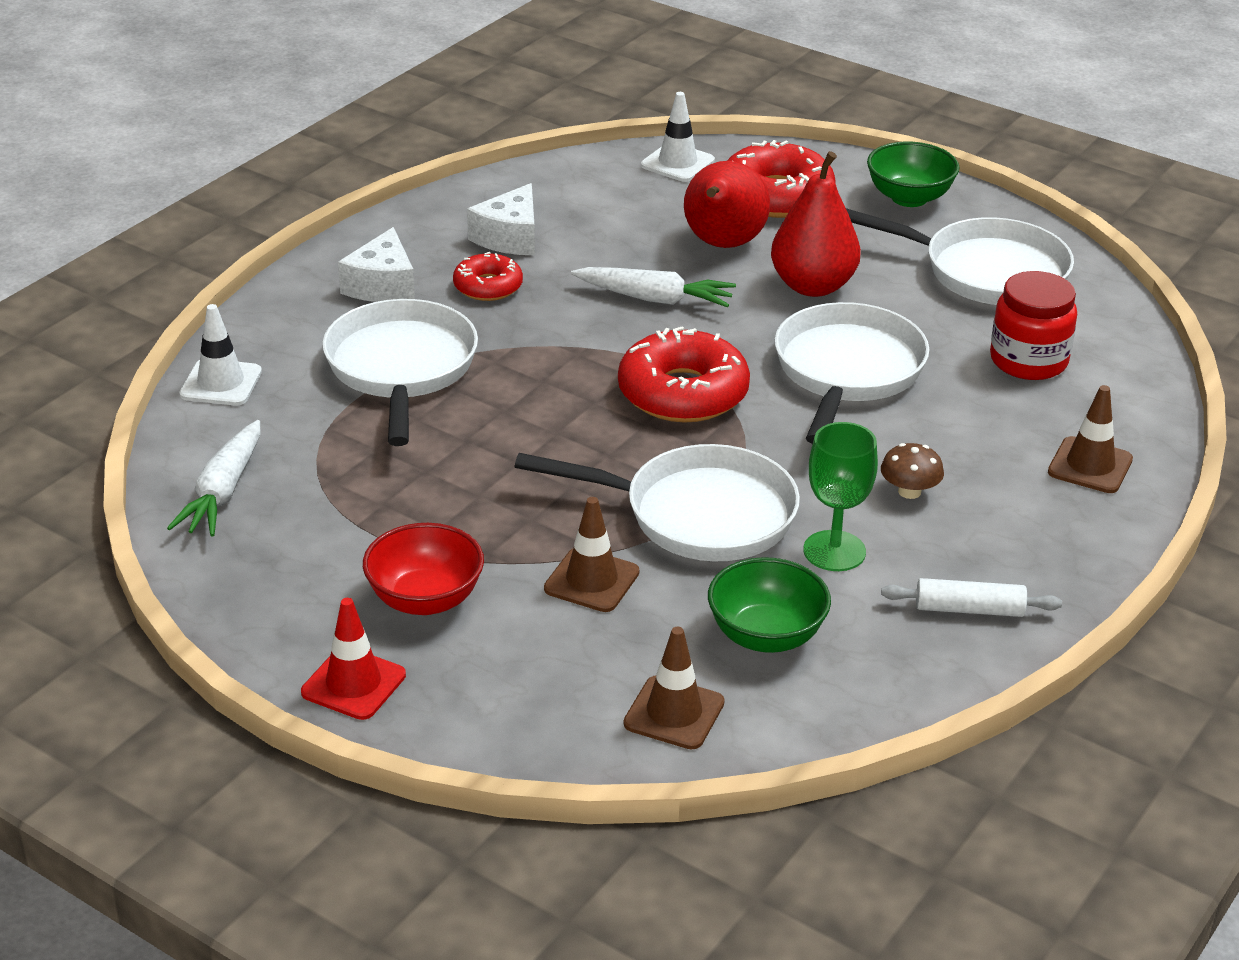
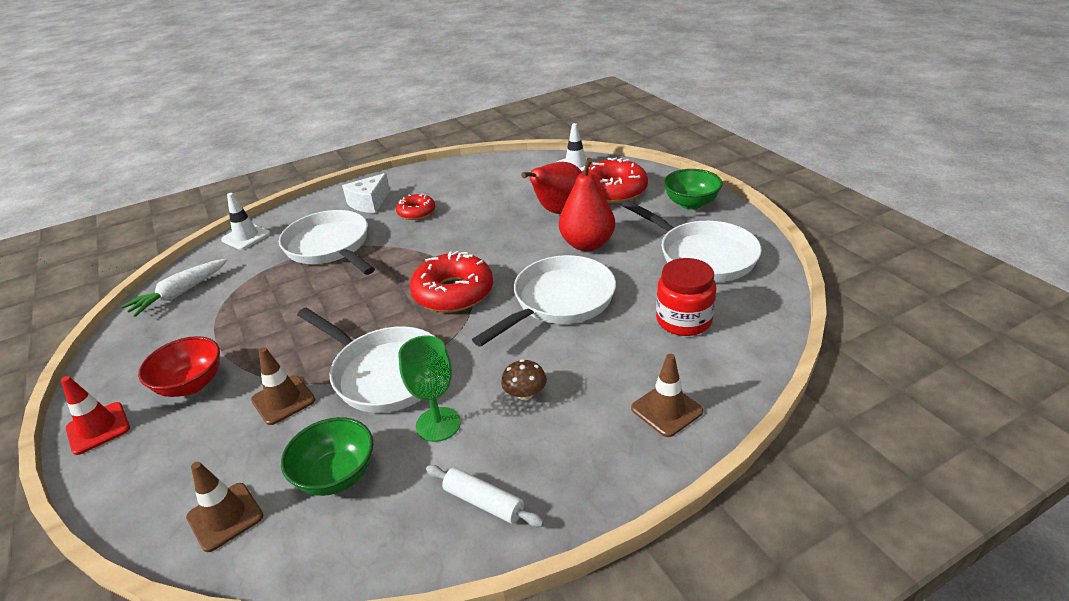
camera: 30 degrees right, 0 degrees up
(401, 369) = (330, 247): white pan -> white pan turned 60 degrees counterclockwise
(510, 237) = (453, 189): white cheese -> none
(655, 299) = (493, 235): white carrot -> none

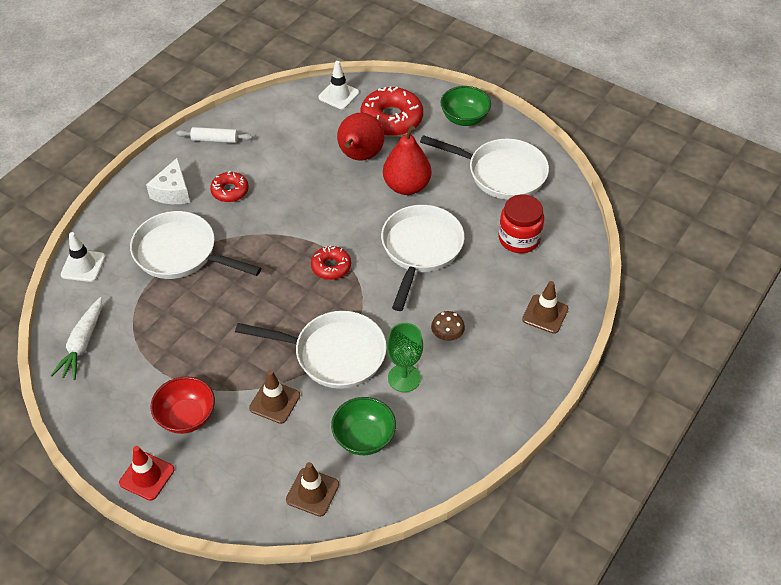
camera: 30 degrees left, 15 degrees up
(453, 292) = (331, 267): red donut -> red donut, size x0.57
(484, 502) = (472, 417): white rolling pin -> white rolling pin (215, 140)

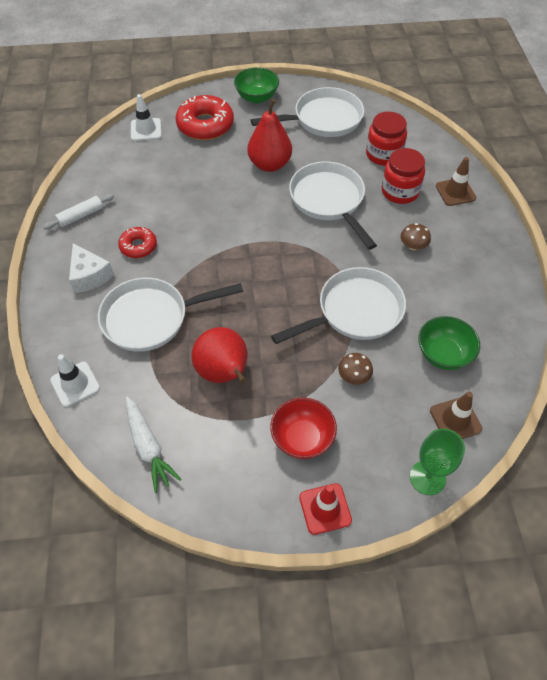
camera: 40 degrees left, 5 degrees up
(274, 402) = (354, 376): brown traffic cone -> brown mushroom
(331, 267) = (281, 252): red donut -> none
(360, 156) = (212, 163): red pear -> red pear (224, 373)
(404, 378) = (420, 294): green goblet -> green goblet (427, 477)
(493, 281) = (400, 191): none -> red jar

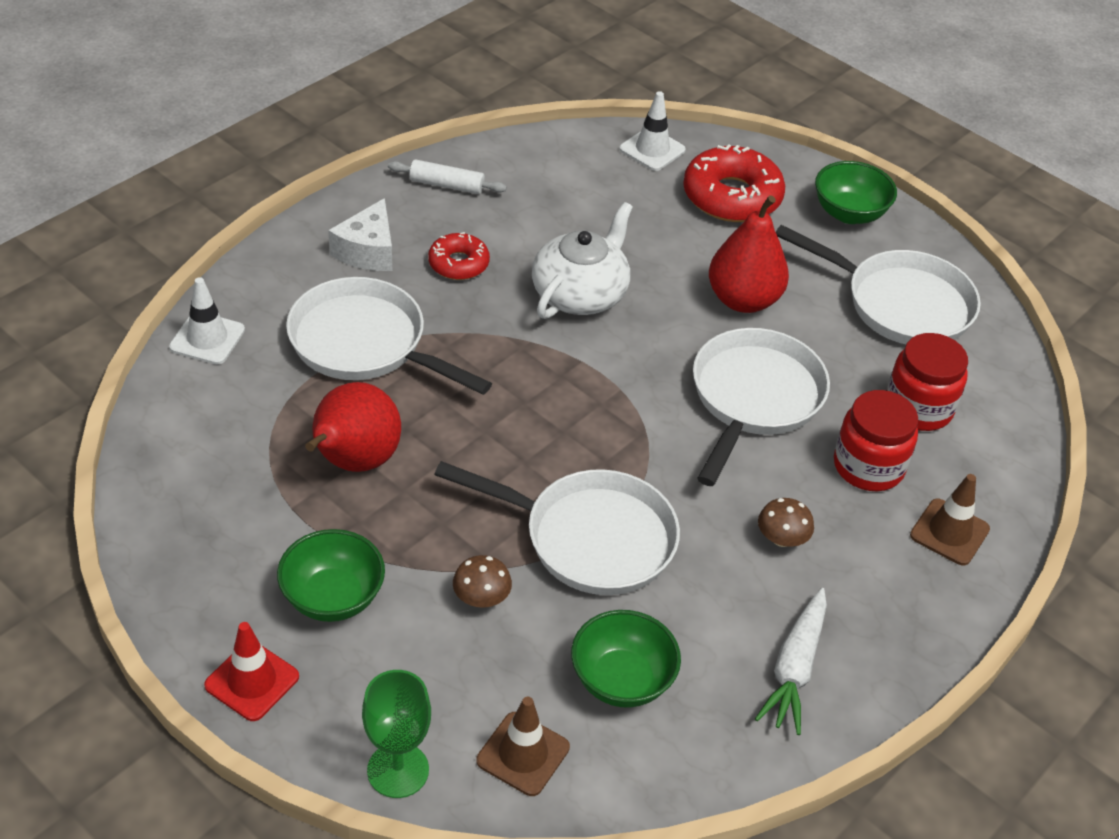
camera: 45 degrees right, 10 degrees down
(148, 447) = (184, 457): white carrot -> white carrot (794, 669)
(206, 215) = (580, 293): none -> white teapot
(302, 438) = (333, 598): red bowl -> green bowl

